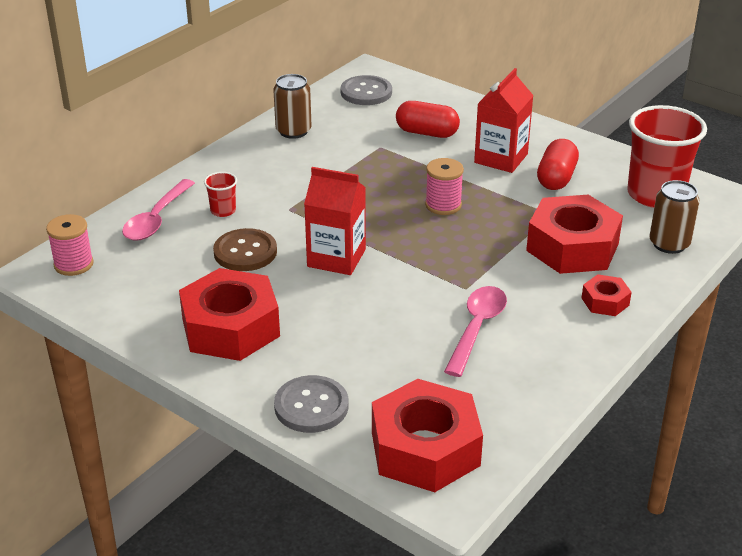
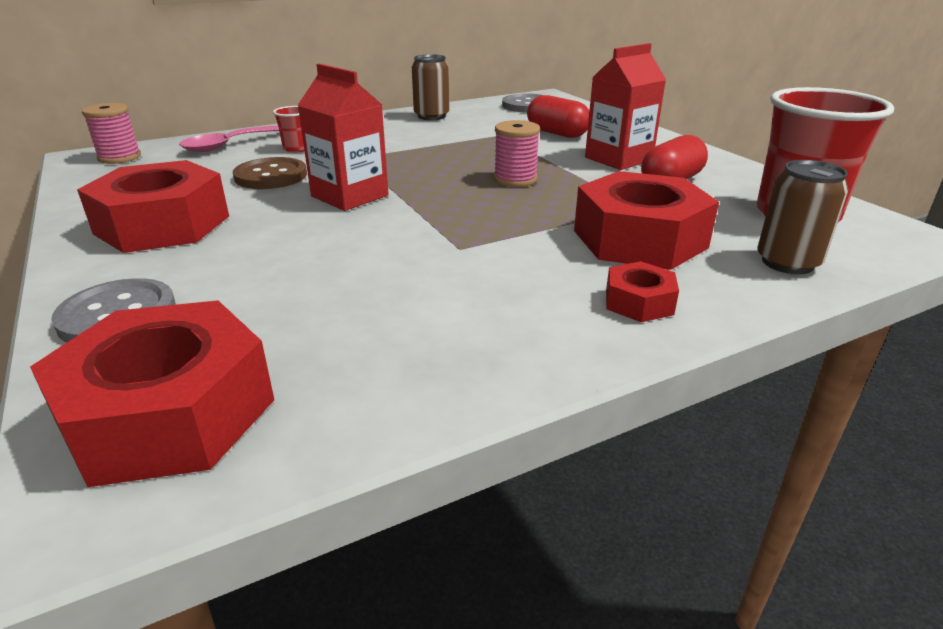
camera: 25 degrees right, 5 degrees down
(477, 328) = (426, 288): pink spoon -> none

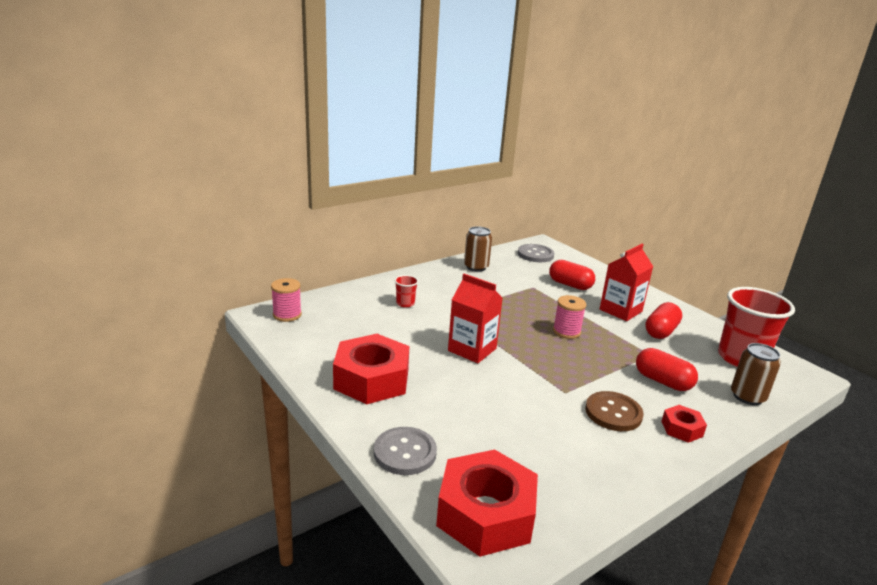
camera: 10 degrees left, 5 degrees down
(233, 144) = (357, 299): pink spoon -> none
(271, 176) = (407, 332): brown button -> brown button (613, 413)
(639, 239) = (662, 381): red nut -> red capsule

